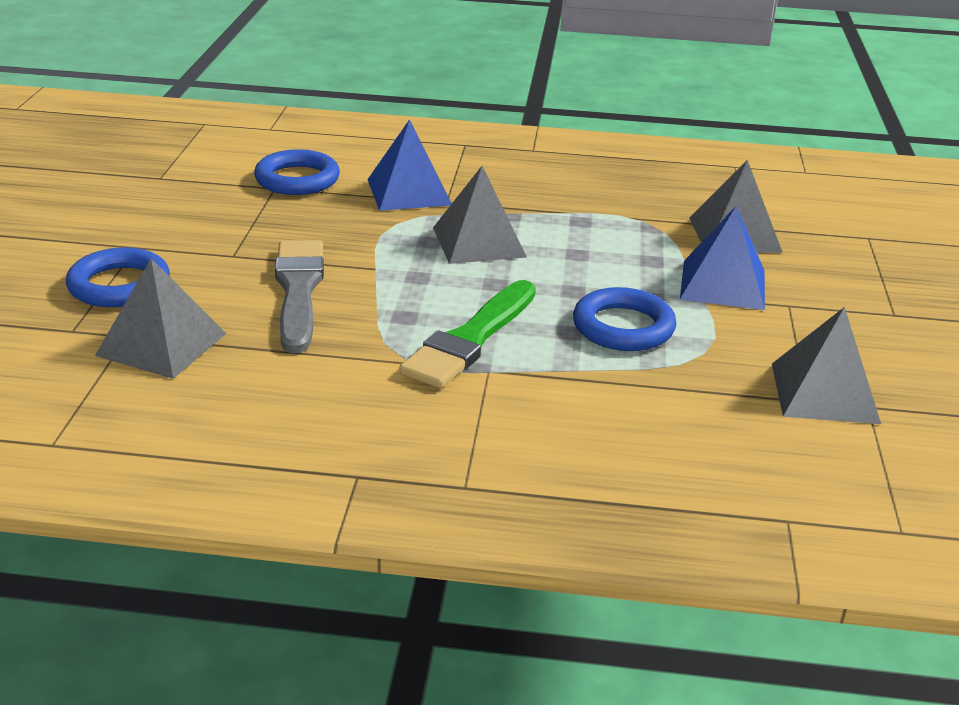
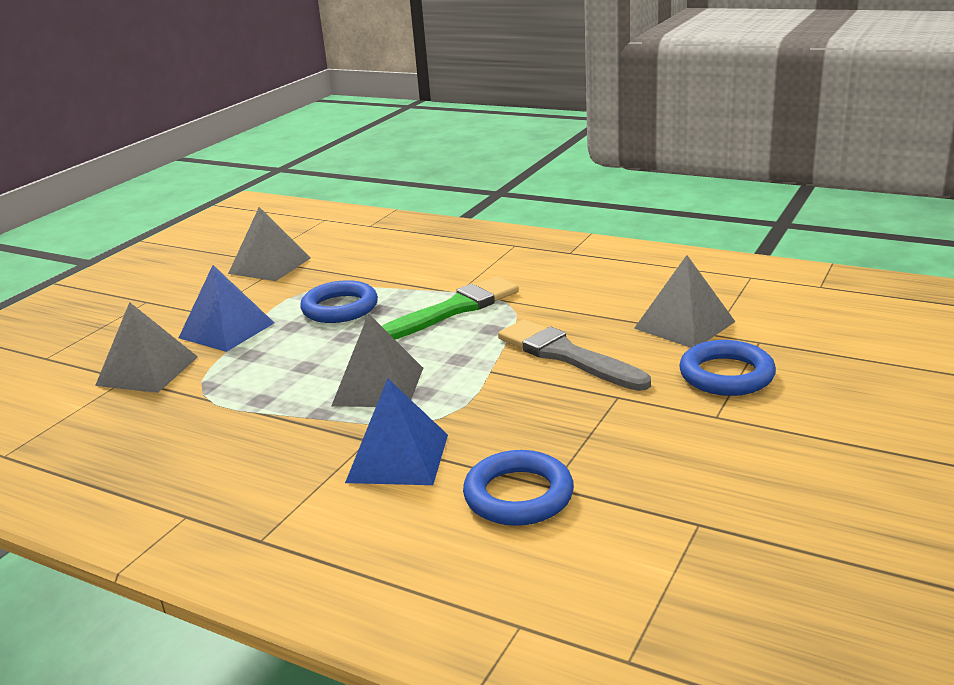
camera: 155 degrees left, 5 degrees down
(298, 291) = (566, 355): grey brush -> grey brush turned 120 degrees clockwise

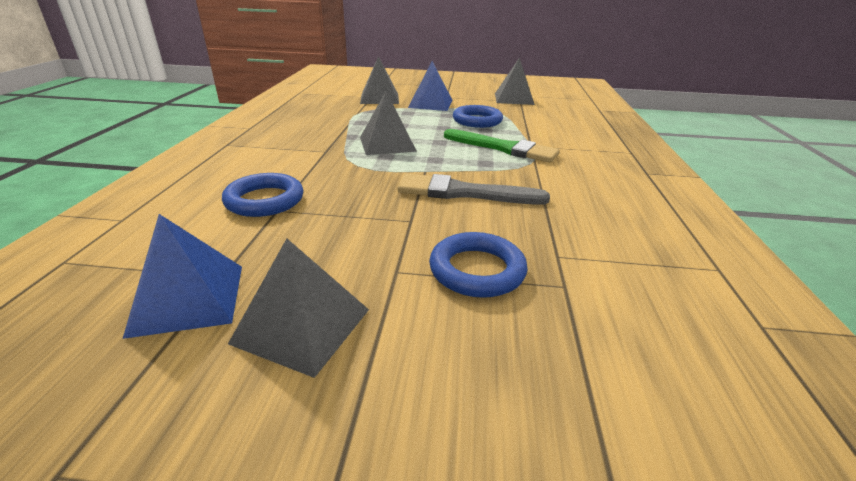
camera: 65 degrees right, 5 degrees up
(397, 458) = (306, 161): blue pyramid -> blue pyramid (188, 298)
(566, 355) = (463, 193): grey brush -> grey brush turned 105 degrees counterclockwise
(684, 325) = (562, 238): grey pyramid -> grey pyramid (302, 326)

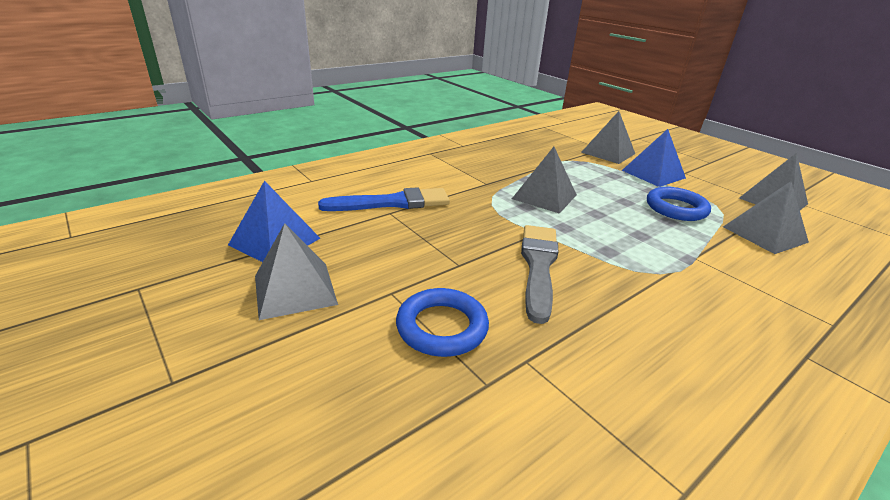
camera: 45 degrees right, 0 degrees up
(264, 200) = (392, 203): blue ring -> blue brush
(463, 193) = (538, 266): grey brush -> grey brush turned 45 degrees clockwise
(503, 148) = (655, 246): green brush -> none
(539, 118) = (764, 234): none -> grey pyramid

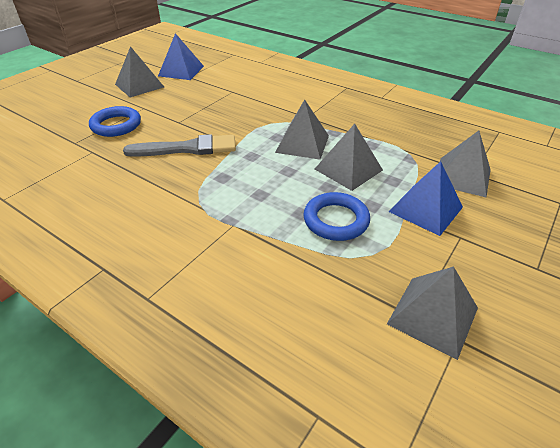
camera: 75 degrees right, 10 degrees up
(392, 203) = (246, 89): blue brush -> none
(764, 234) = (313, 284): grey pyramid -> grey pyramid (348, 169)

